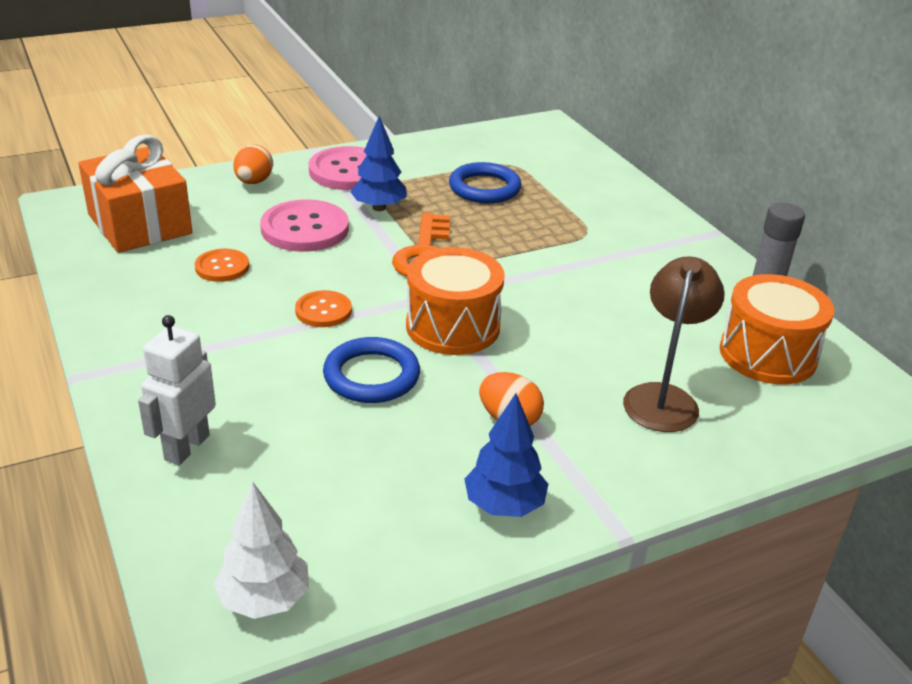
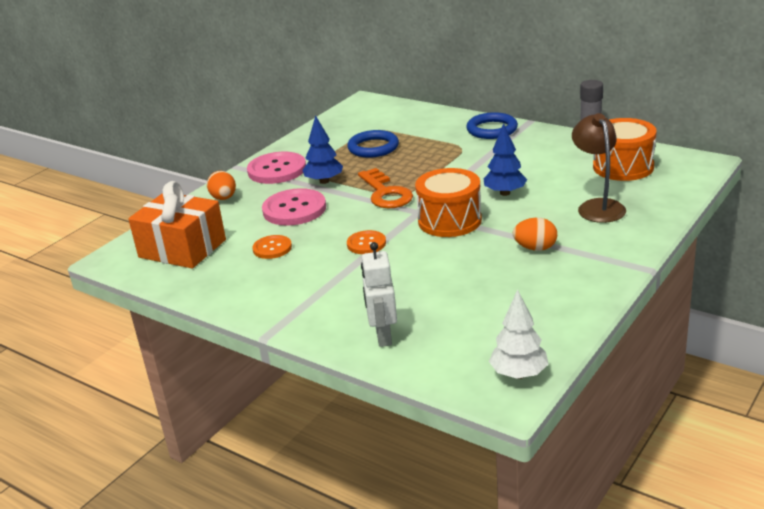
camera: 25 degrees left, 5 degrees down
(371, 376) = (437, 261): blue ring -> blue ring (492, 129)
(504, 506) = (581, 284): blue tree -> blue tree (505, 193)

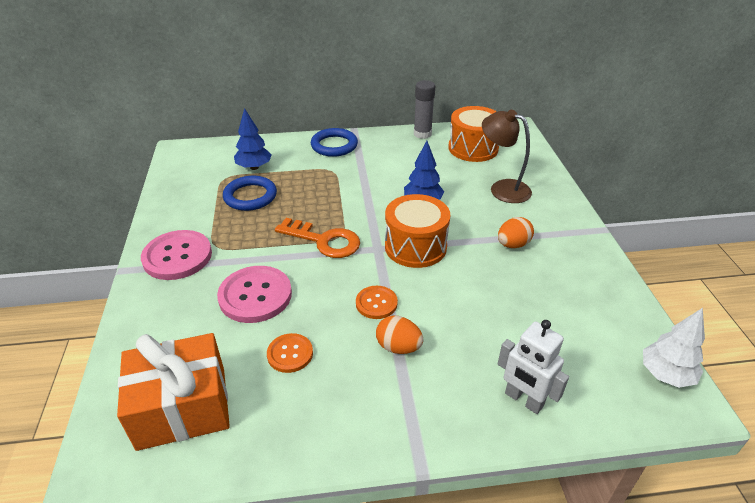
camera: 45 degrees left, 10 degrees up
(224, 198) = (155, 316): orange egg -> orange egg (398, 347)
(324, 181) = (246, 251): blue tree -> blue tree (254, 167)

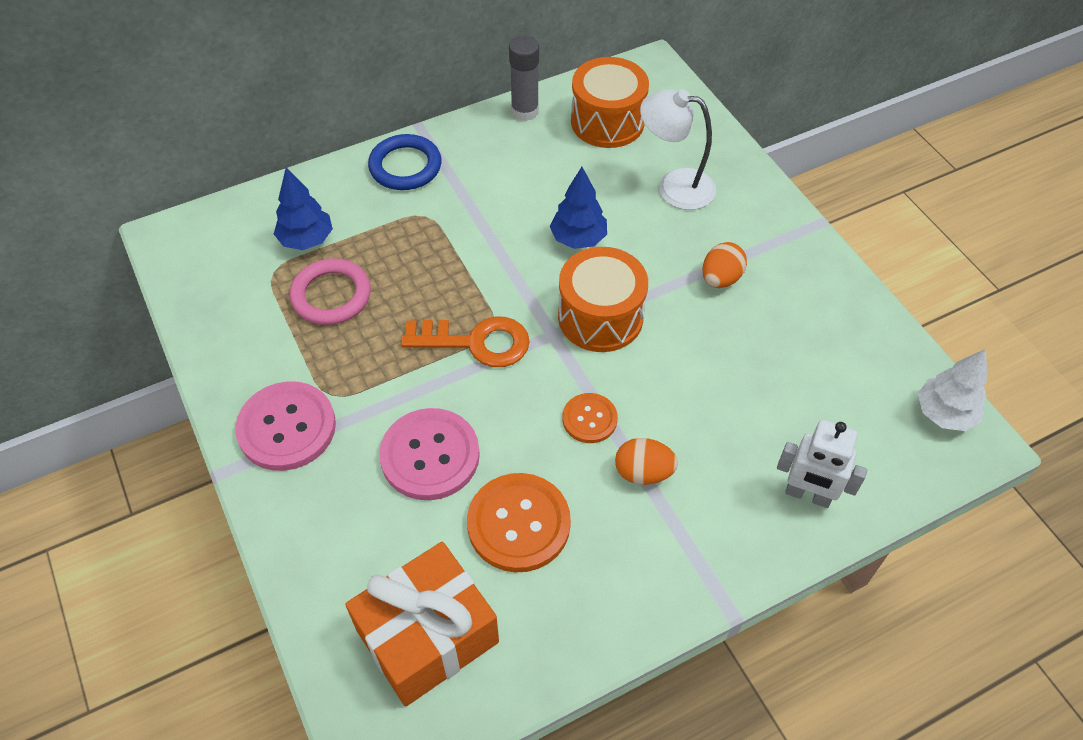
camera: 20 degrees left, 15 degrees up
(250, 196) = (331, 295): blue ring -> pink ring
(290, 354) = (518, 524): orange button -> orange button, size x1.75
(502, 188) = (674, 186): brown lamp -> white lamp

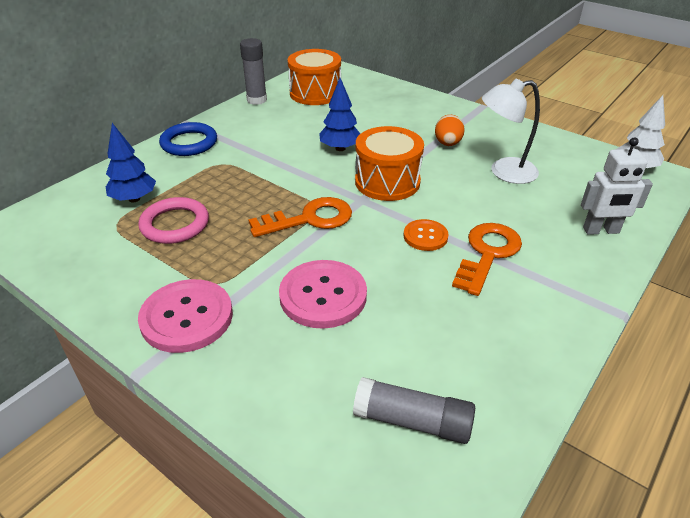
camera: 25 degrees left, 15 degrees down
(427, 636) = (412, 421): orange gift -> grey glue stick
(518, 524) = (425, 314): orange button -> none
(643, 472) = (487, 253): orange egg -> orange key
(674, 186) = (382, 111): white lamp -> white lamp (504, 172)

